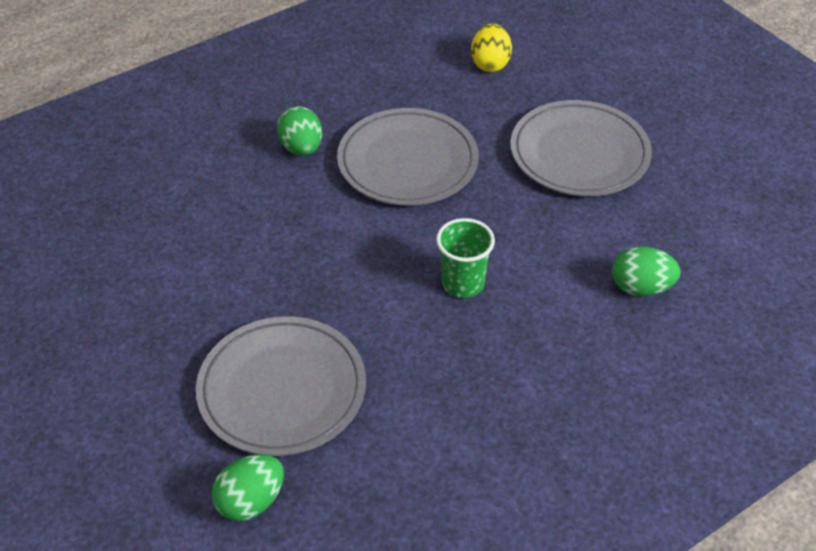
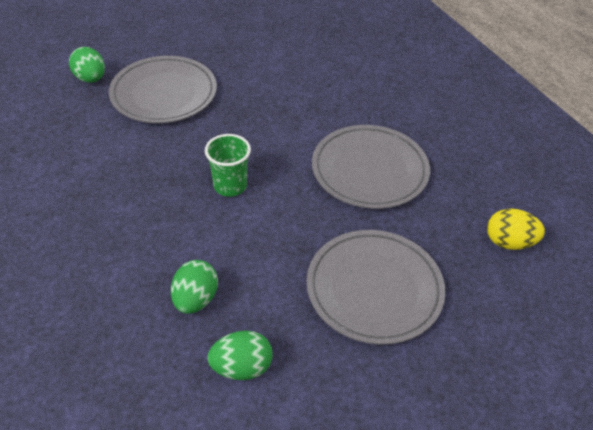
camera: 95 degrees right, 0 degrees up
(301, 148) = (389, 114): green egg -> green egg (241, 367)

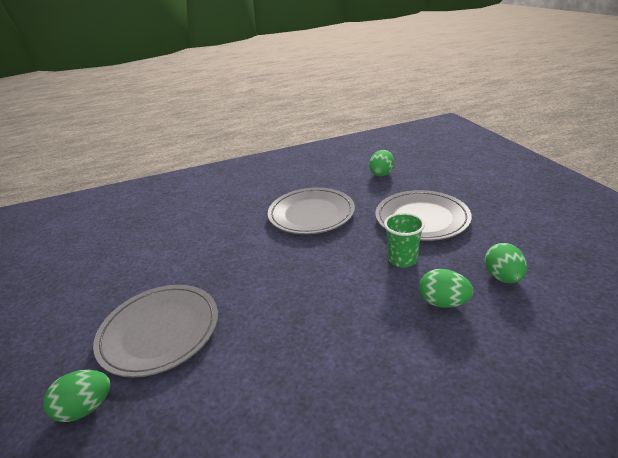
camera: 75 degrees left, 15 degrees down
(230, 186) = (313, 282): green cup -> green cup (402, 259)
(509, 242) = (381, 173): yellow egg -> green egg

